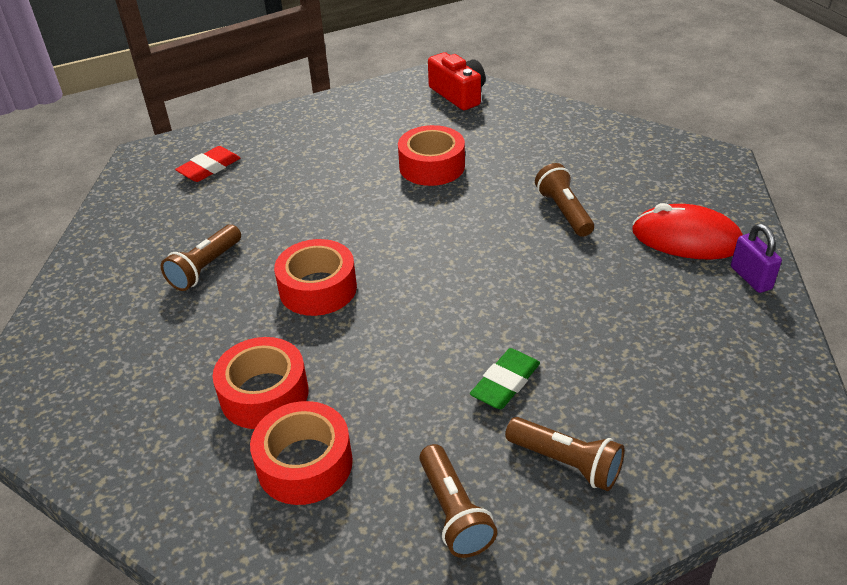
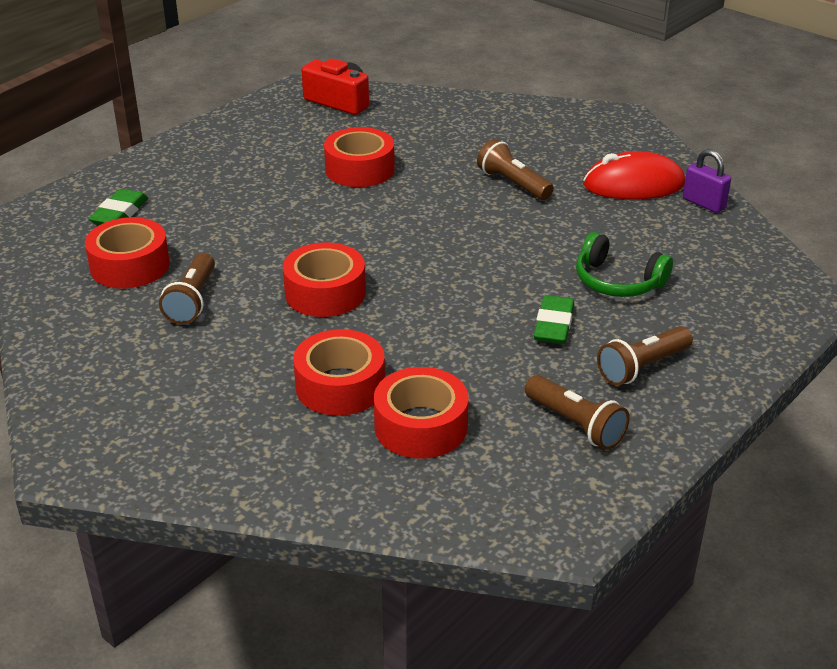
camera: 25 degrees left, 5 degrees down
(182, 220) = (130, 266): none -> red tape
(209, 168) = (120, 213): red eraser -> green eraser
(566, 462) = (642, 367): brown flashlight -> brown flashlight turned 135 degrees clockwise
(602, 349) = (617, 281): none -> green headphones

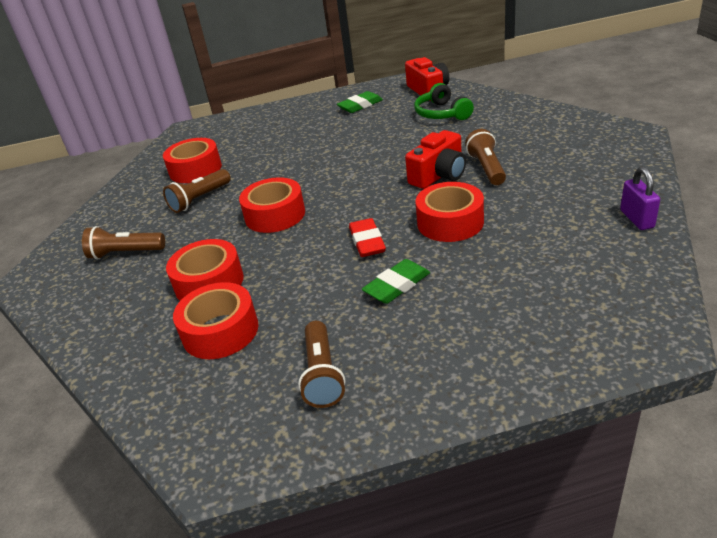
camera: 40 degrees right, 0 degrees up
(120, 213) = (227, 137): green eraser -> green eraser (360, 105)
(359, 169) = (391, 137): red tape -> red tape (450, 222)
(470, 202) = (439, 175): none -> red camera
(472, 292) = (367, 242): none -> red eraser
(617, 281) = (486, 265): green headphones -> green headphones (442, 113)
(633, 185) = (586, 189): red mouse -> none
(642, 367) = (427, 346): brown flashlight -> brown flashlight (125, 253)

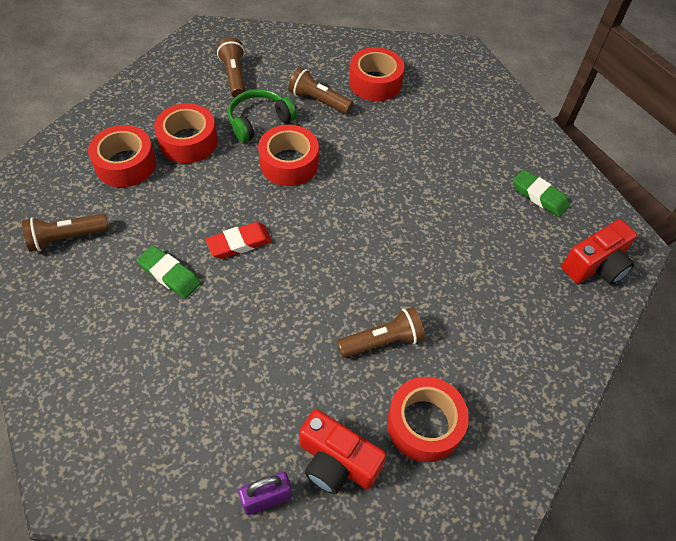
camera: 70 degrees right, 20 degrees up
(439, 175) = (365, 294): red camera -> red camera (337, 462)
(442, 113) = (525, 286): green headphones -> green headphones (259, 121)
(450, 222) = (269, 310): red tape -> red tape (424, 424)

